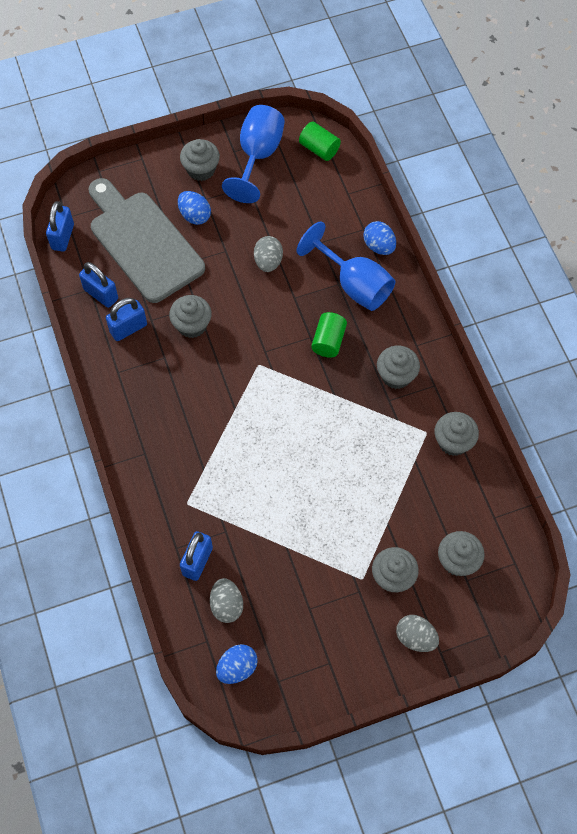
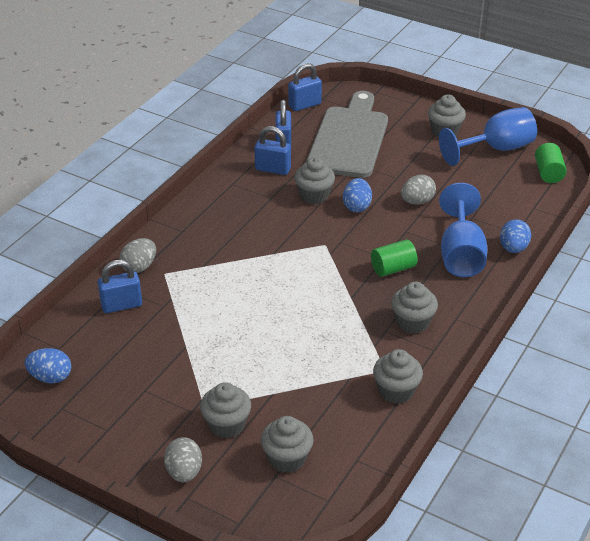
camera: 50 degrees right, 25 degrees down
(195, 215) = (404, 148): blue egg -> blue egg (357, 206)
(226, 605) = (100, 341): grey egg -> grey egg (139, 267)

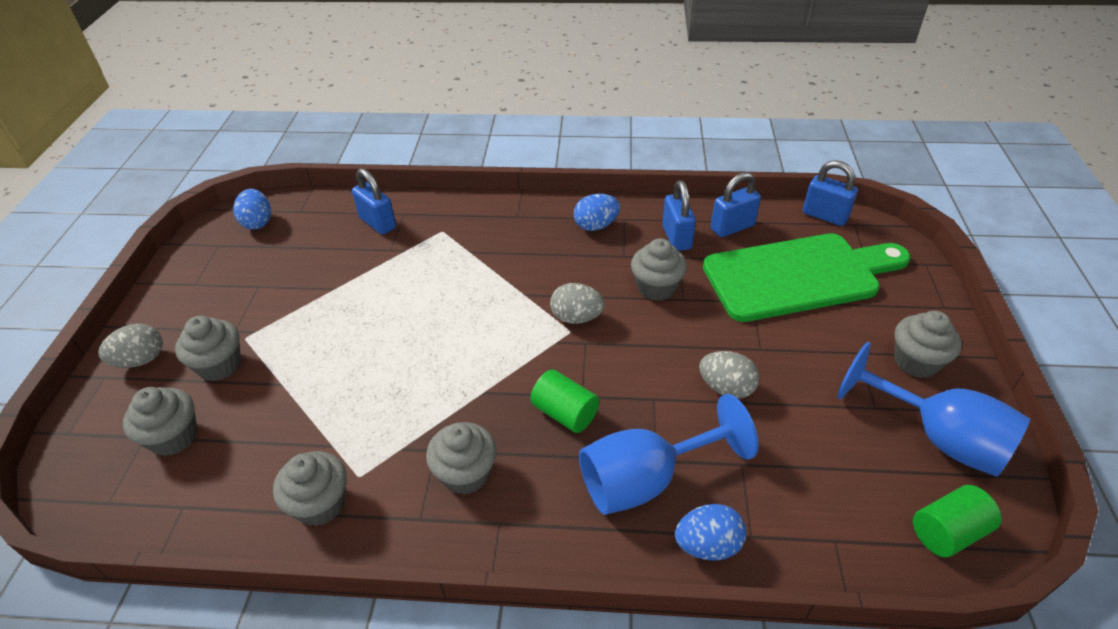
camera: 65 degrees right, 5 degrees up
(139, 267) = (441, 211): grey egg -> grey egg (576, 318)
(349, 139) = (798, 276): grey cutting board -> green cutting board
(357, 206) = (666, 332): blue egg -> blue egg (596, 226)

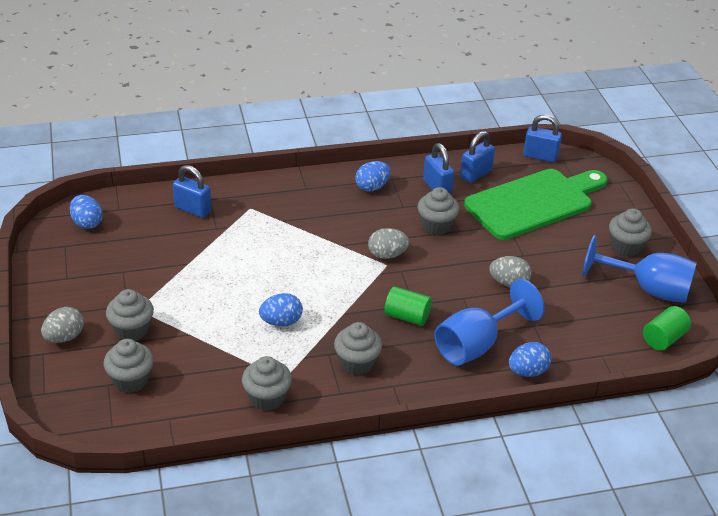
camera: 20 degrees left, 5 degrees down
(399, 389) = (281, 322): none -> blue egg

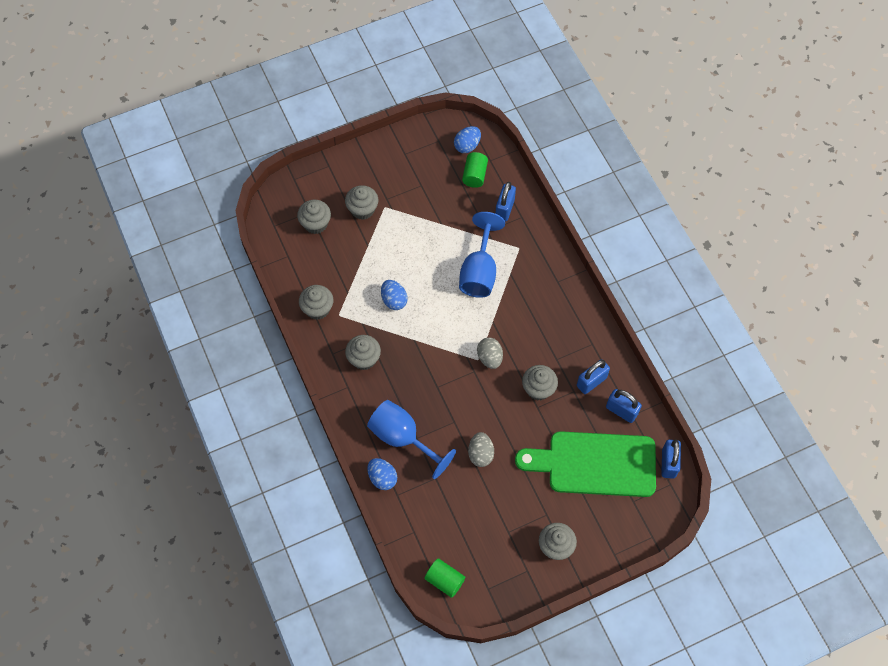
camera: 80 degrees right, 25 degrees up
(64, 337) = (346, 173): grey egg -> none
(372, 187) = (575, 331): blue egg -> none
(407, 316) = (421, 384): green cylinder -> green cylinder (474, 175)
(534, 203) = (595, 464): green cutting board -> green cutting board turned 135 degrees clockwise
(648, 289) = (503, 566): blue goblet -> blue goblet (479, 271)

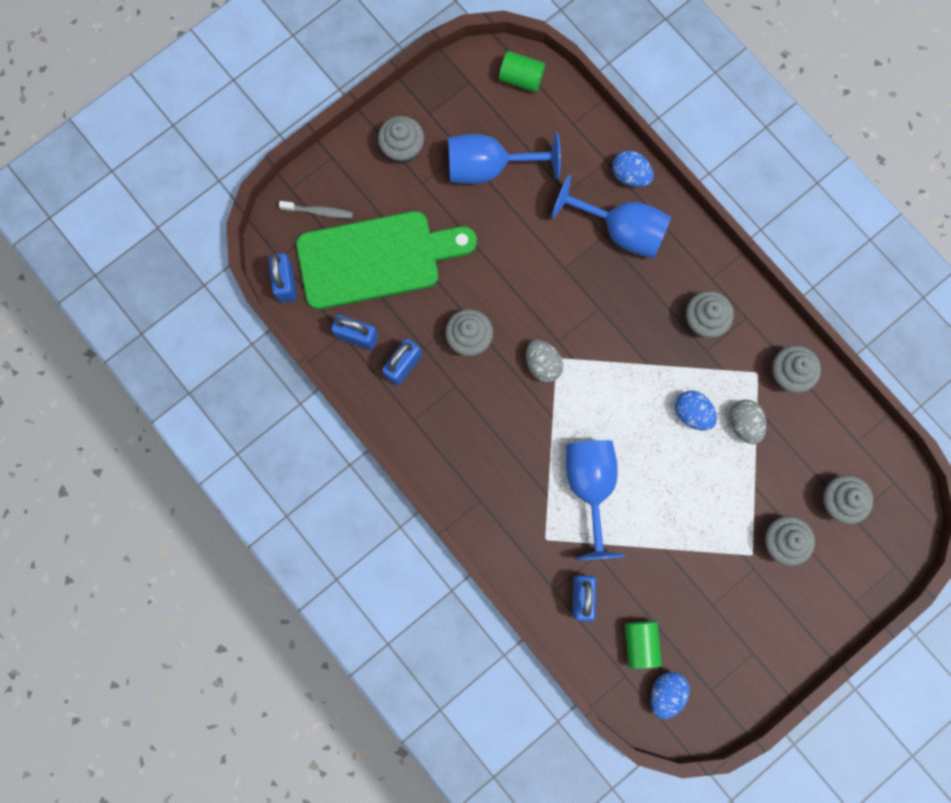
camera: 165 degrees right, 15 degrees up
(480, 454) = (520, 235): grey egg -> grey egg (744, 424)
(490, 513) = (489, 167): none -> blue goblet
(633, 512) = (319, 212): none -> grey toothbrush

